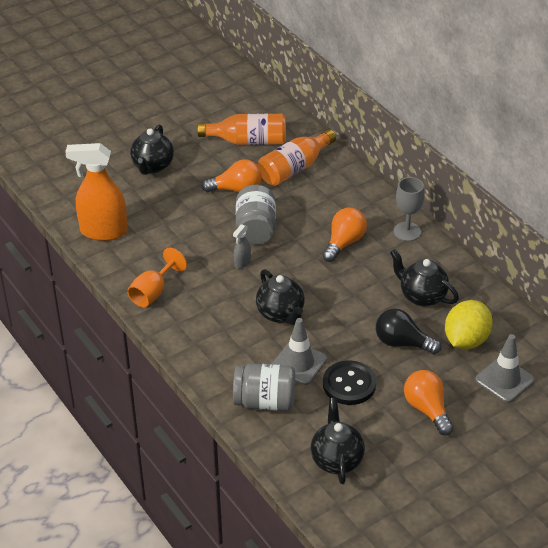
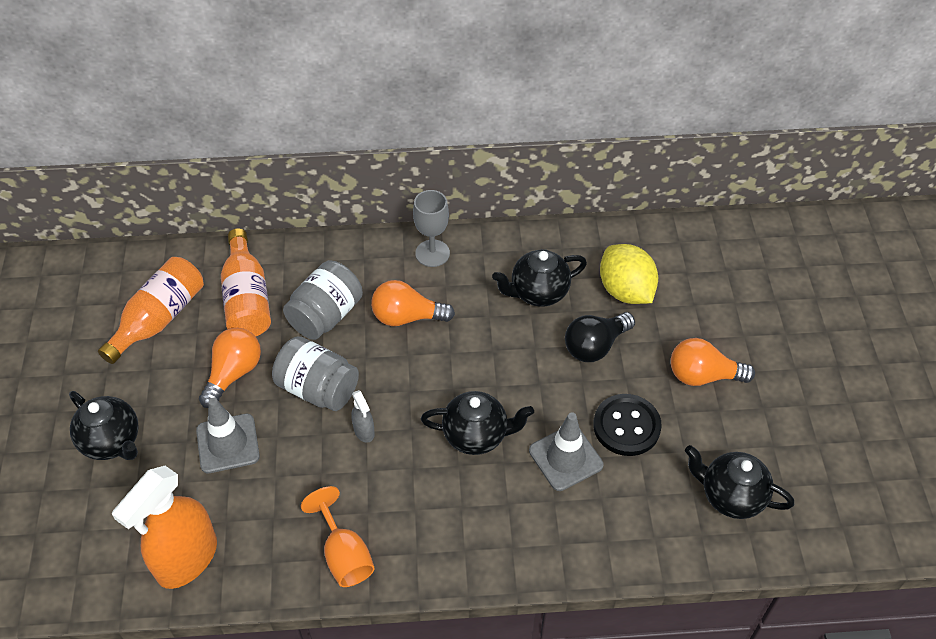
camera: 60 degrees left, 10 degrees up
(265, 401) = (604, 522): grey jar -> grey jar (325, 315)
(344, 243) = (407, 317): orange light bulb -> orange light bulb turned 60 degrees counterclockwise
(504, 380) = (699, 290): grey traffic cone -> grey traffic cone (228, 443)

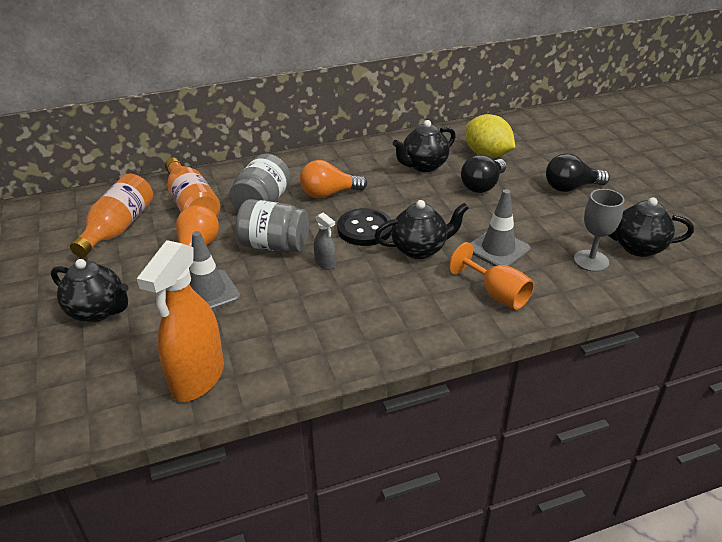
camera: 15 degrees left, 15 degrees down
(344, 554) = (344, 344): orange goblet -> orange goblet (496, 294)
(432, 253) = (332, 158): grey goblet -> grey goblet (591, 261)
(626, 426) = (533, 223): black button -> black button (365, 229)
(703, 375) = (571, 187): orange light bulb -> black light bulb

